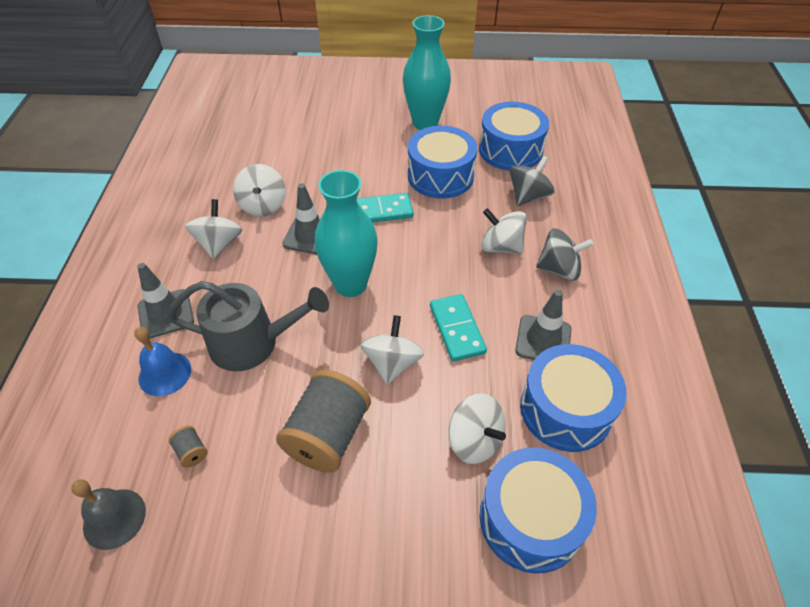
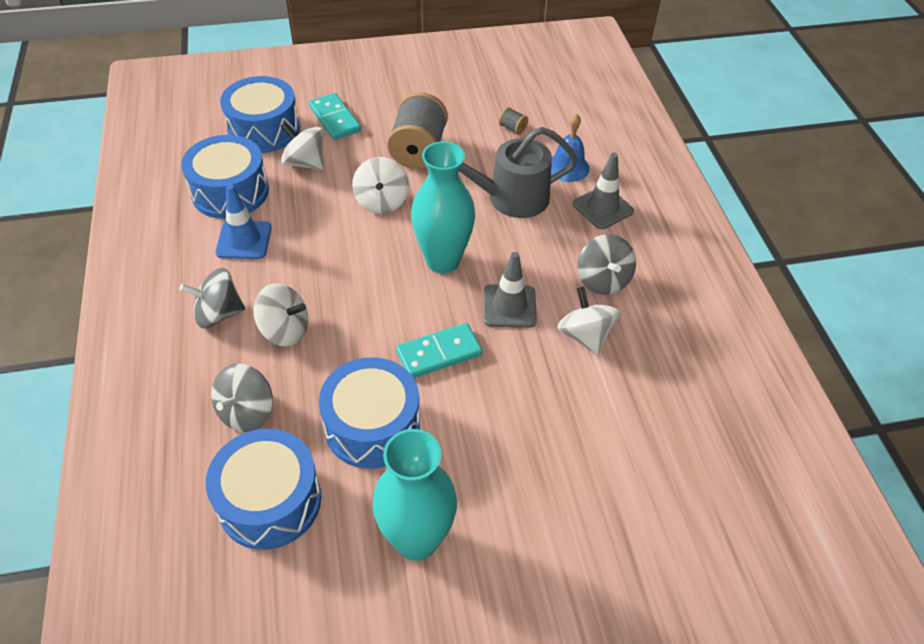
camera: 165 degrees right, 0 degrees up
(114, 518) = (539, 94): grey bell -> none
(219, 243) = (603, 280): white spinning top -> grey spinning top
(456, 329) = (327, 237): turquoise domino -> turquoise domino (335, 119)
(543, 340) = (244, 240): grey traffic cone -> blue traffic cone

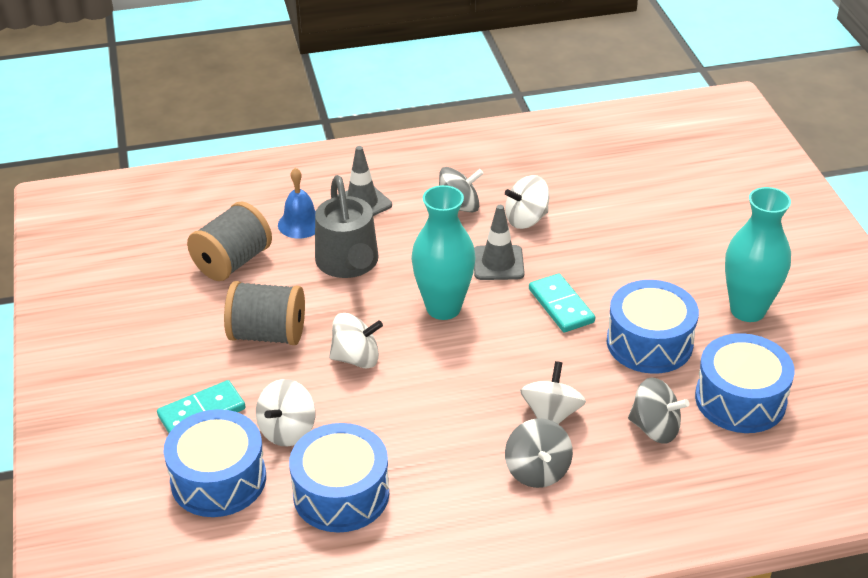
camera: 90 degrees left, 10 degrees down
(244, 240) = (424, 467): blue traffic cone -> none
(512, 128) = (233, 262): grey spool -> grey spool, size x2.47

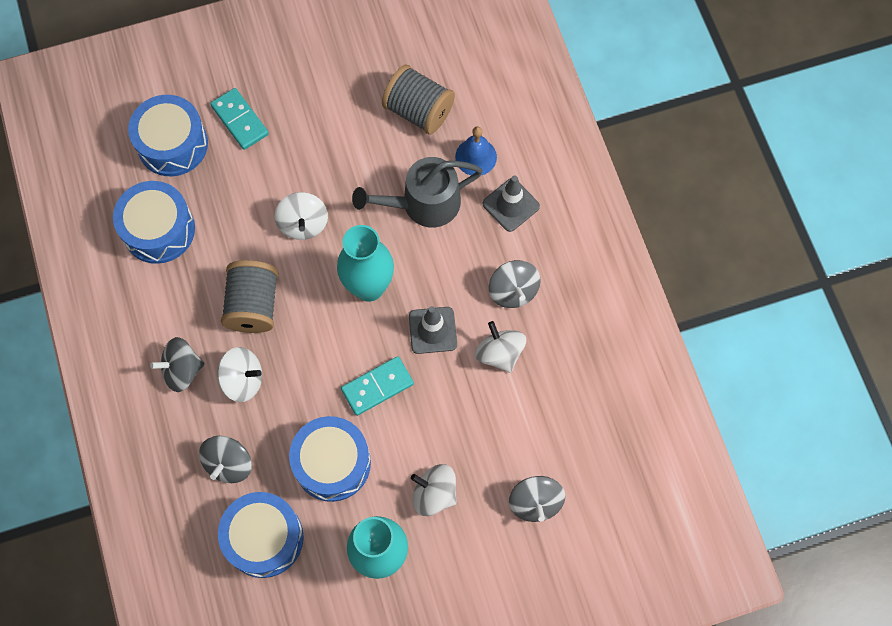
camera: 85 degrees right, 30 degrees up
(267, 334) = (329, 152): grey spool -> grey spool (253, 305)
(287, 430) = (222, 183): white spinning top -> white spinning top (434, 494)
(681, 205) = (535, 502): none -> grey spinning top

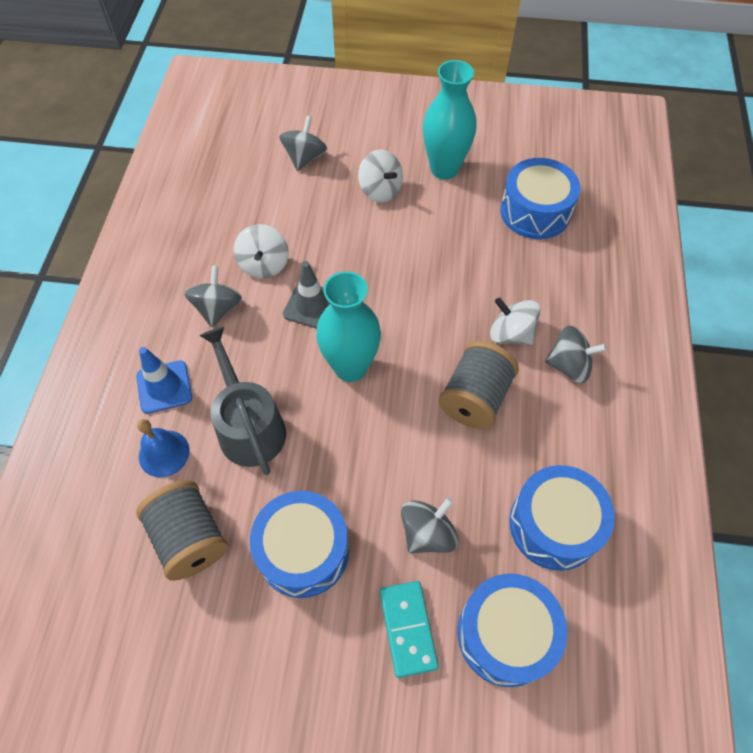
camera: 155 degrees left, 10 degrees down
(229, 464) = (547, 273): grey spinning top -> grey spinning top (427, 533)
(303, 224) = (387, 460): white spinning top -> none
(332, 463) = (455, 240): blue drum -> blue drum (303, 550)
(377, 386) = (387, 281): turquoise domino -> none
(424, 203) = (249, 426): grey watering can -> grey watering can turned 120 degrees counterclockwise
(511, 205) = (164, 387): grey traffic cone -> blue traffic cone

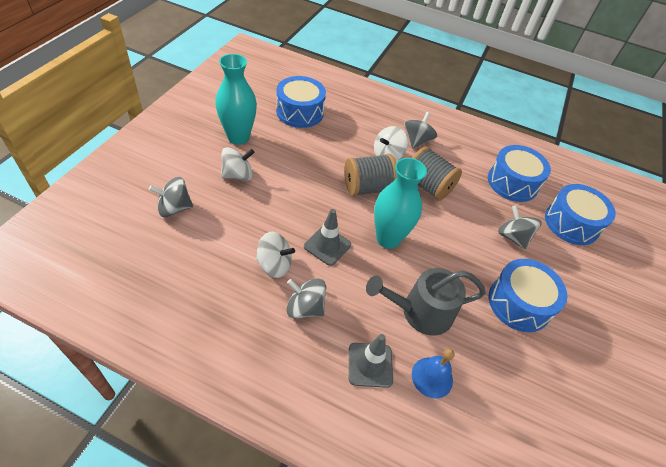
camera: 80 degrees left, 10 degrees down
(164, 387) = (370, 365): blue traffic cone -> grey traffic cone
(190, 538) = (505, 372): grey spool -> grey spool (367, 188)
(305, 158) = (174, 208): grey spinning top -> grey spinning top turned 45 degrees counterclockwise
(407, 628) = (569, 264): turquoise domino -> none

